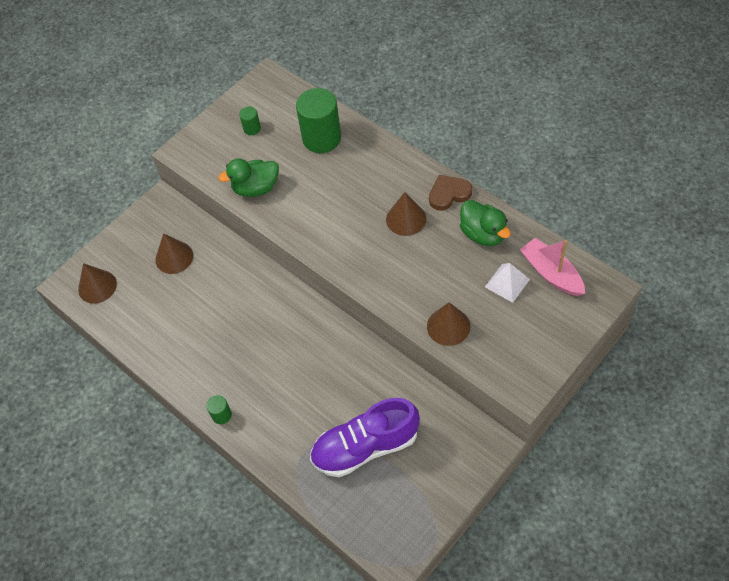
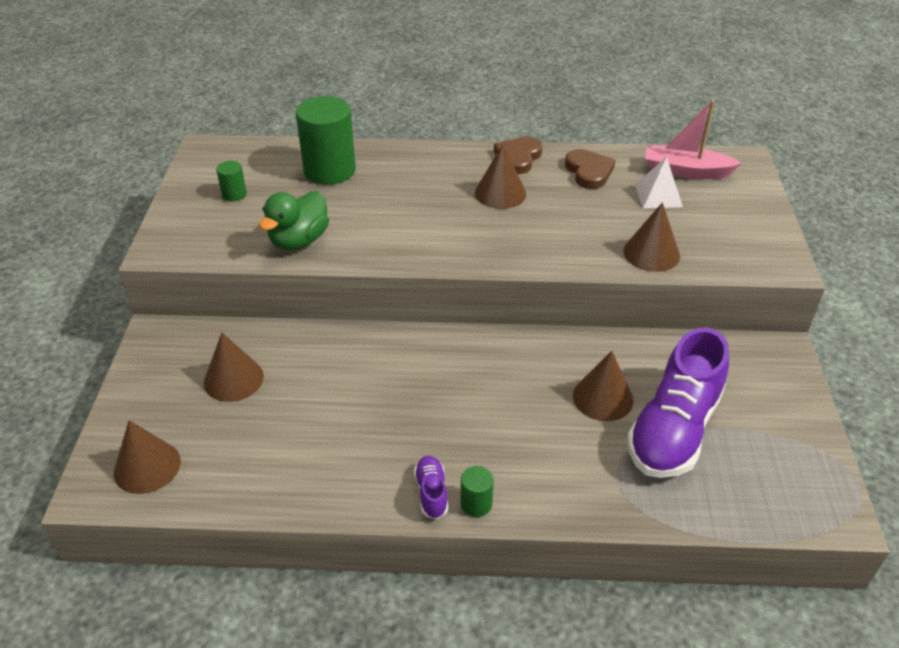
camera: 45 degrees left, 15 degrees down
(207, 393) = (431, 493): none -> purple shoe
(348, 399) = (603, 397): none -> brown cone
(483, 234) = (589, 172): green duck -> brown heart

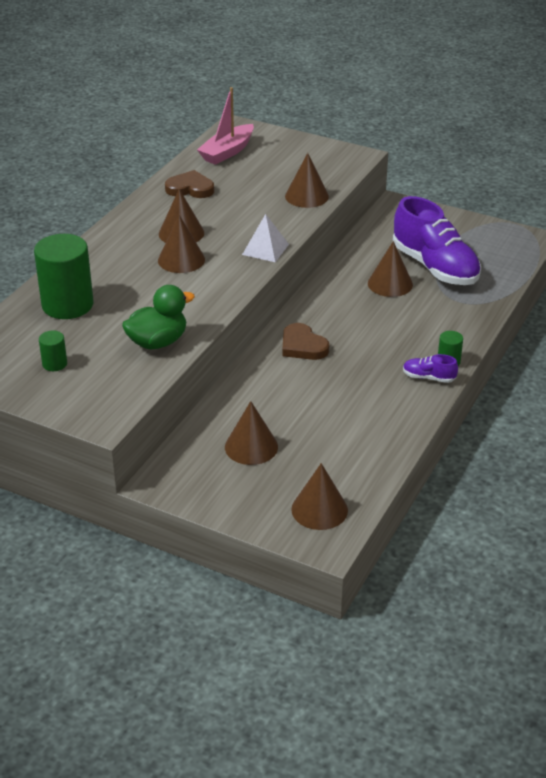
camera: 65 degrees left, 5 degrees down
(299, 240) = (158, 342): green duck -> green duck turned 90 degrees counterclockwise
(452, 208) = (181, 260): none -> brown cone
(518, 158) = (141, 212): brown heart -> brown heart (302, 346)
(658, 195) = (245, 172): white pyramid -> white pyramid (265, 249)

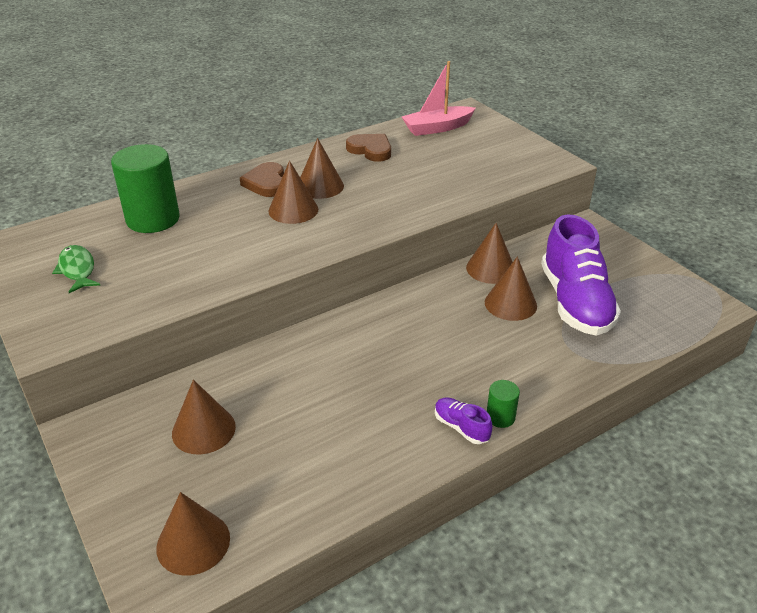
camera: 30 degrees right, 0 degrees up
(54, 364) = (77, 270): green cylinder -> green fish
(158, 342) = (184, 281): green duck -> none
(265, 249) = (380, 224): white pyramid -> none
(302, 346) = (361, 338): brown heart -> brown heart (266, 183)
(306, 196) = (472, 186): brown cone -> brown cone (490, 268)

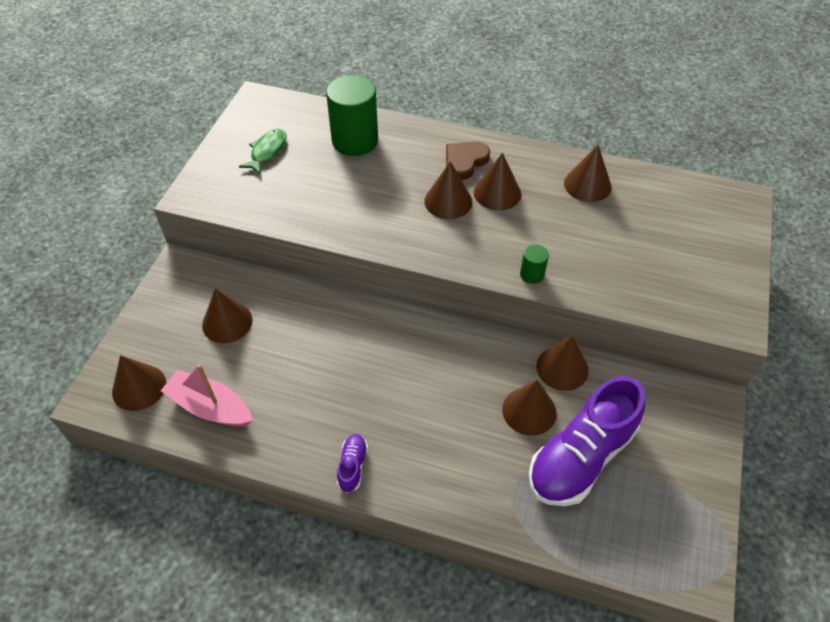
camera: 50 degrees right, 15 degrees up
(370, 150) = (587, 185): brown heart -> brown cone
(437, 128) = (681, 201): pink boat -> pink boat (210, 407)
(500, 417) = (385, 485): green cylinder -> green cylinder (532, 274)

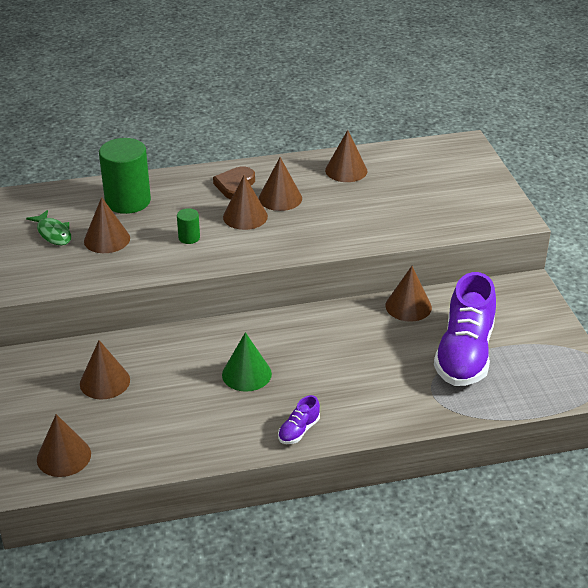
camera: 30 degrees left, 15 degrees down
(210, 407) = (143, 443): pink boat -> none
(267, 151) = (53, 233): green fish -> green fish turned 150 degrees clockwise
(351, 374) = (246, 374): none -> green cone
(352, 466) = (299, 430): purple shoe -> purple shoe turned 120 degrees counterclockwise
(529, 411) = (405, 342): brown cone -> brown cone (107, 239)
(532, 274) = (351, 240): green cylinder -> green cylinder (189, 238)

